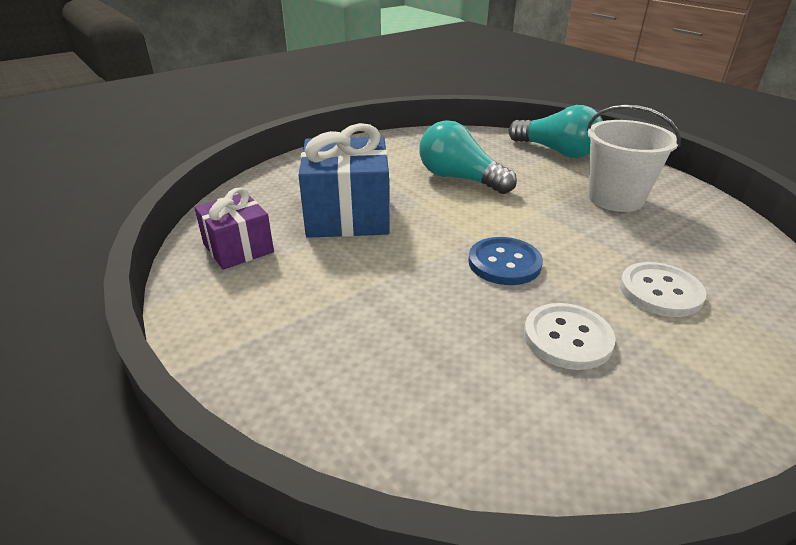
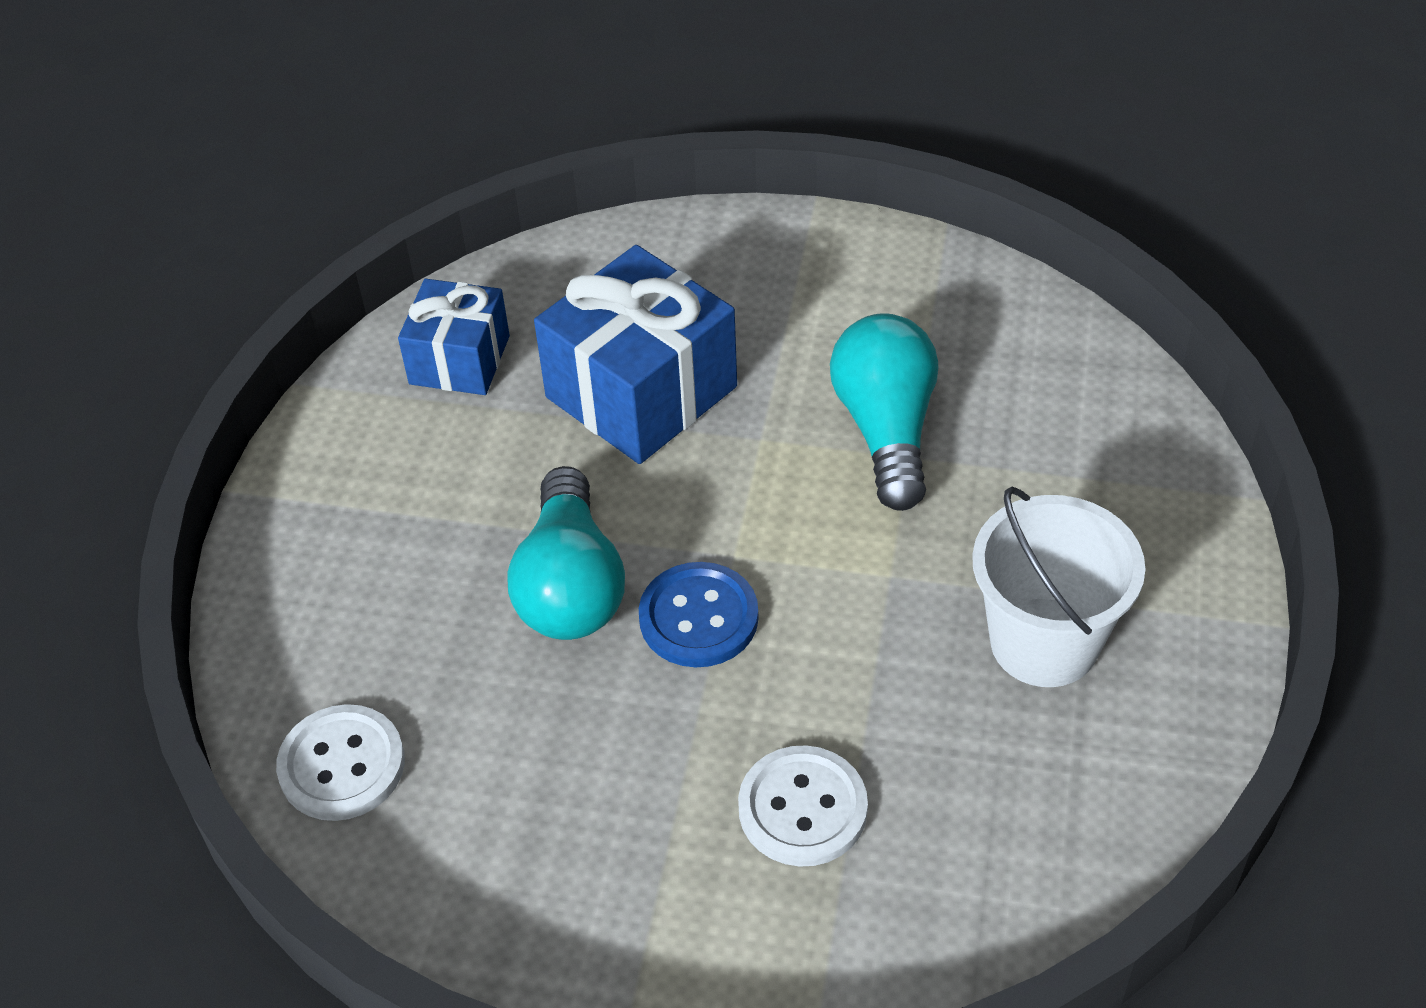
camera: 50 degrees right, 15 degrees up
(238, 248) = (459, 360): purple gift -> blue gift
(556, 151) = (1146, 481): turquoise light bulb -> turquoise light bulb (570, 585)
(567, 338) = (598, 761): white button -> white button (342, 765)

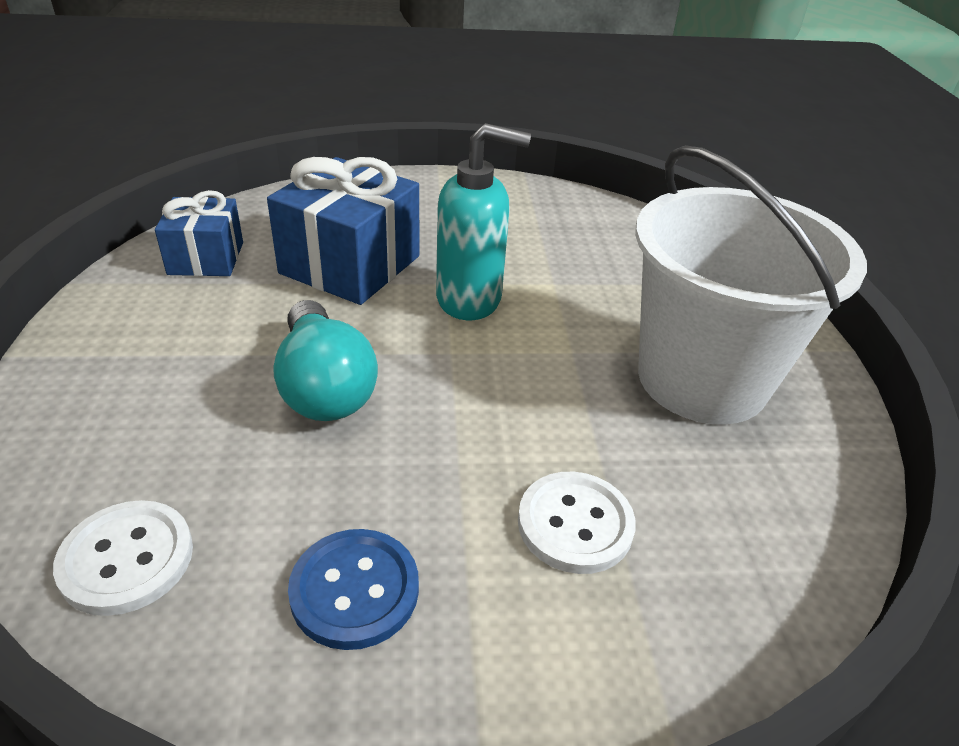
camera: 20 degrees left, 10 degrees down
(698, 617) = (437, 395): blue button -> blue button (355, 590)
(784, 471) = (470, 299): none -> turquoise soap dispenser
(886, 429) = (532, 270): turquoise light bulb -> none
(1044, 642) = (702, 379): white bucket -> white bucket, size x1.56

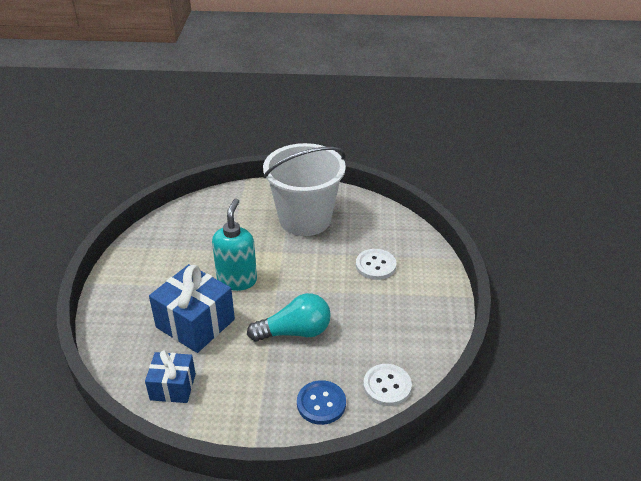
camera: 80 degrees left, 0 degrees up
(355, 590) = (401, 322): blue button -> blue button (321, 403)

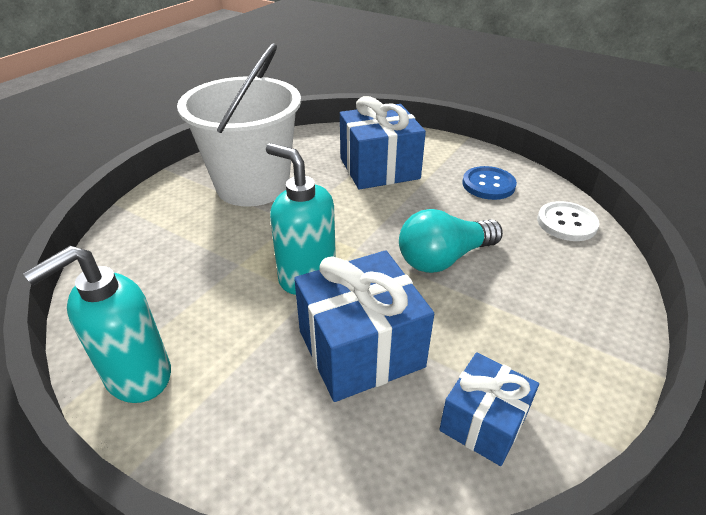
camera: 60 degrees left, 0 degrees up
(135, 257) = (137, 376): none -> turquoise soap dispenser
(295, 332) = (443, 258): turquoise light bulb -> turquoise light bulb turned 135 degrees counterclockwise
(321, 403) = (576, 278): blue button -> blue button (488, 185)
(375, 265) = (379, 168): white button -> blue gift

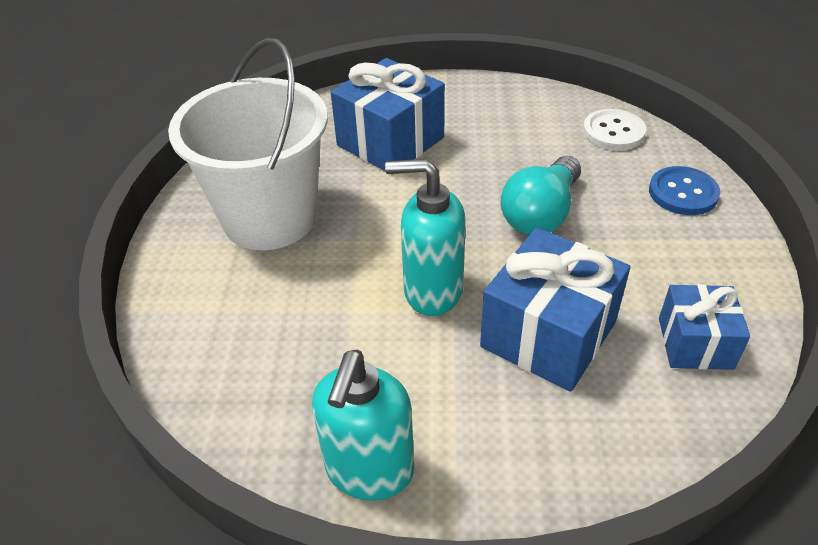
camera: 30 degrees left, 5 degrees up
(488, 185) = (514, 118): blue button -> blue button (683, 193)

